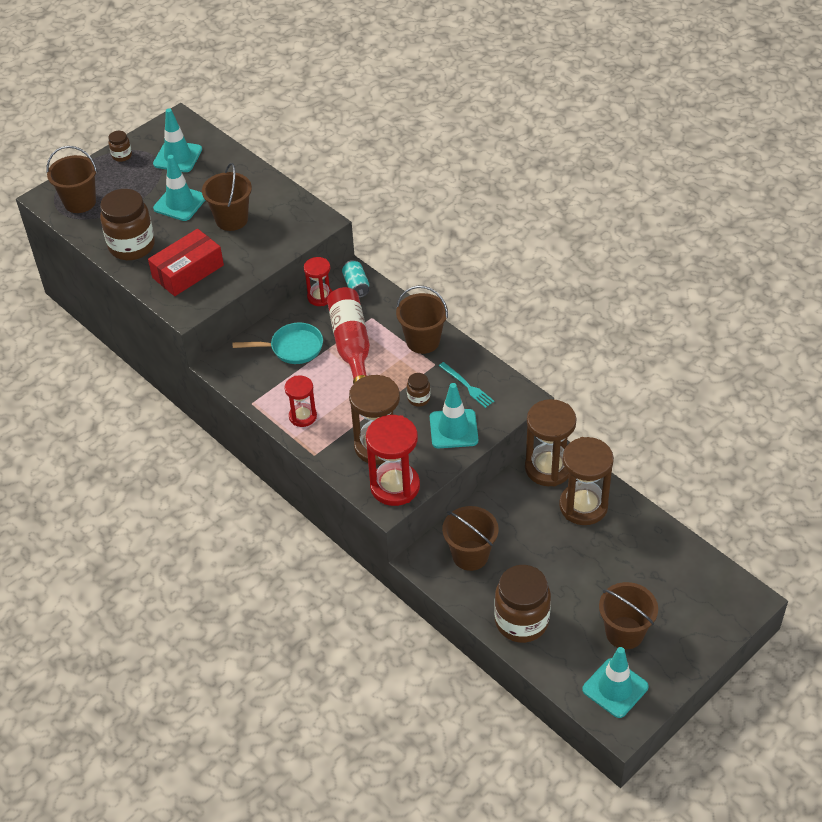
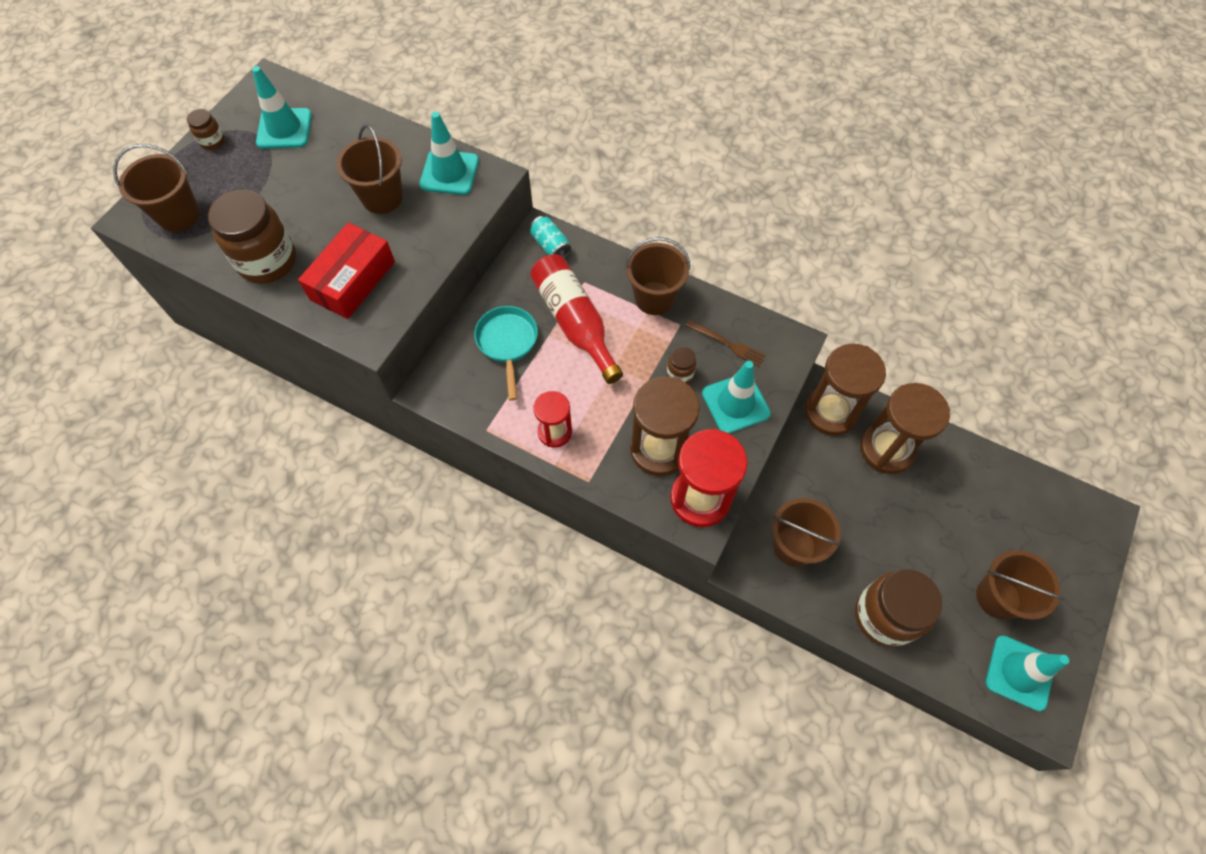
camera: 20 degrees left, 15 degrees up
(180, 203) = (309, 190): turquoise traffic cone -> turquoise traffic cone (449, 173)
(292, 348) = (507, 343): turquoise pan -> turquoise pan turned 75 degrees counterclockwise
(320, 297) = (514, 269): red hourglass -> none
(467, 386) = (727, 344): turquoise fork -> brown fork

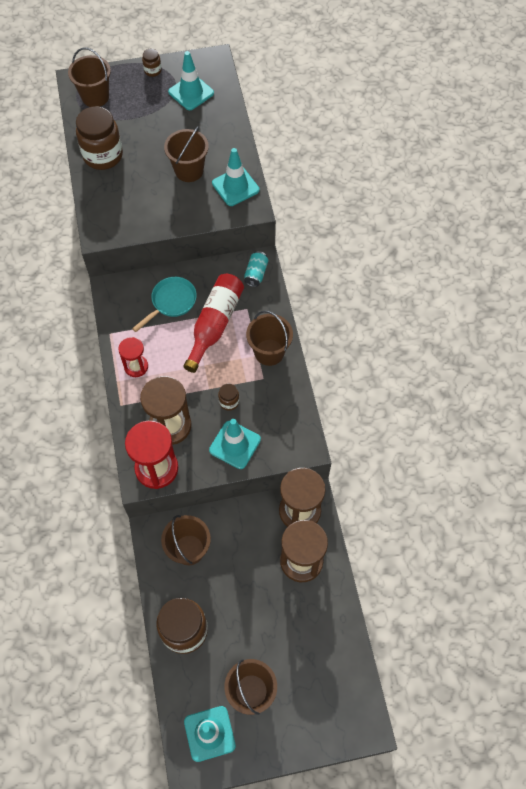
camera: 50 degrees right, 0 degrees up
(353, 280) = (125, 200): red box -> none
(727, 344) = (272, 412): brown fork -> none

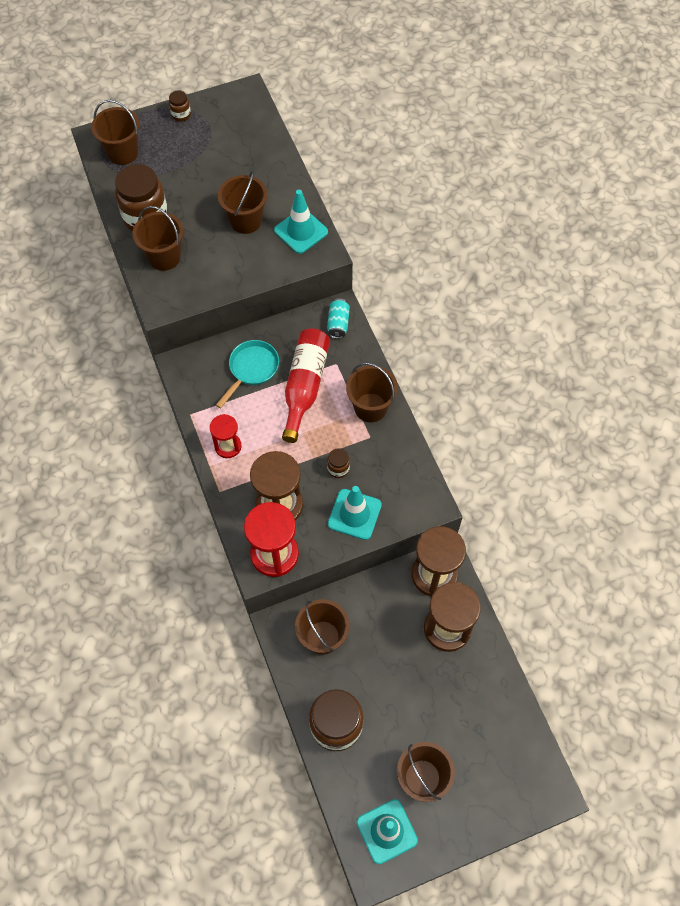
camera: 10 degrees left, 0 degrees up
(111, 192) = (164, 257): none -> brown bucket
(191, 92) = (229, 133): turquoise traffic cone -> none

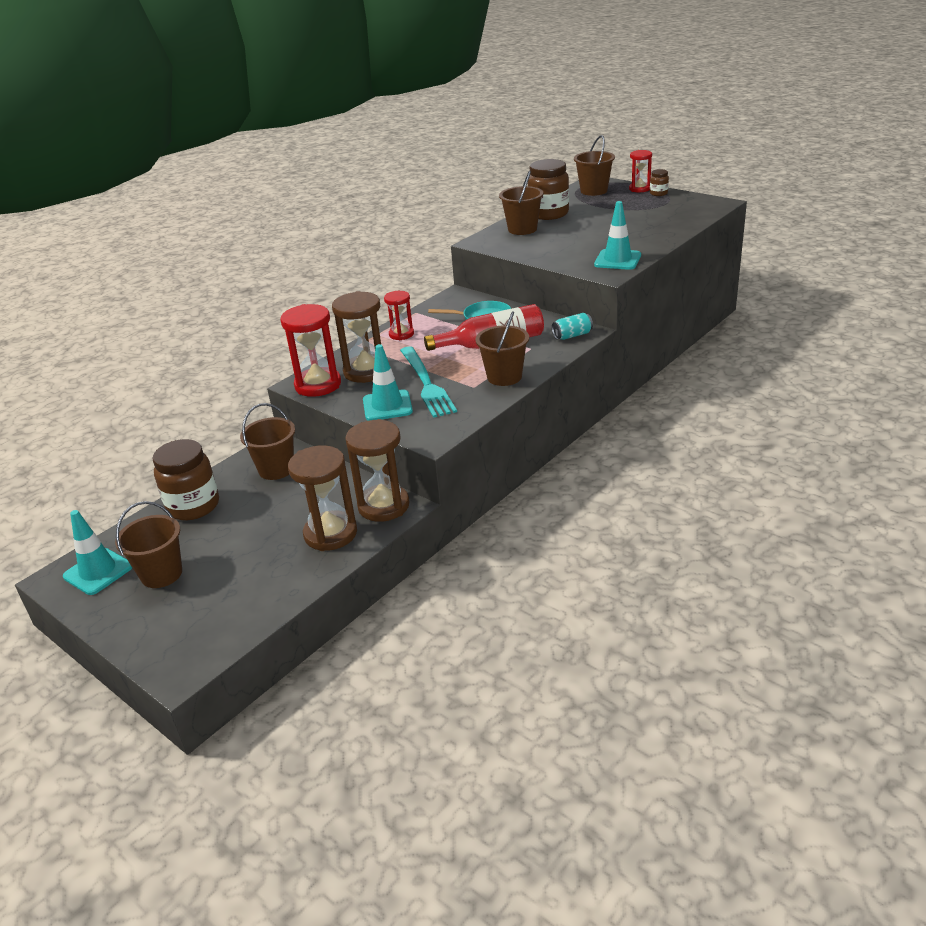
camera: 65 degrees right, 30 degrees down
(155, 119) = (639, 189): none -> red hourglass
(245, 221) = (596, 240): brown bucket -> none
(338, 468) = (426, 383): brown jar -> turquoise fork

